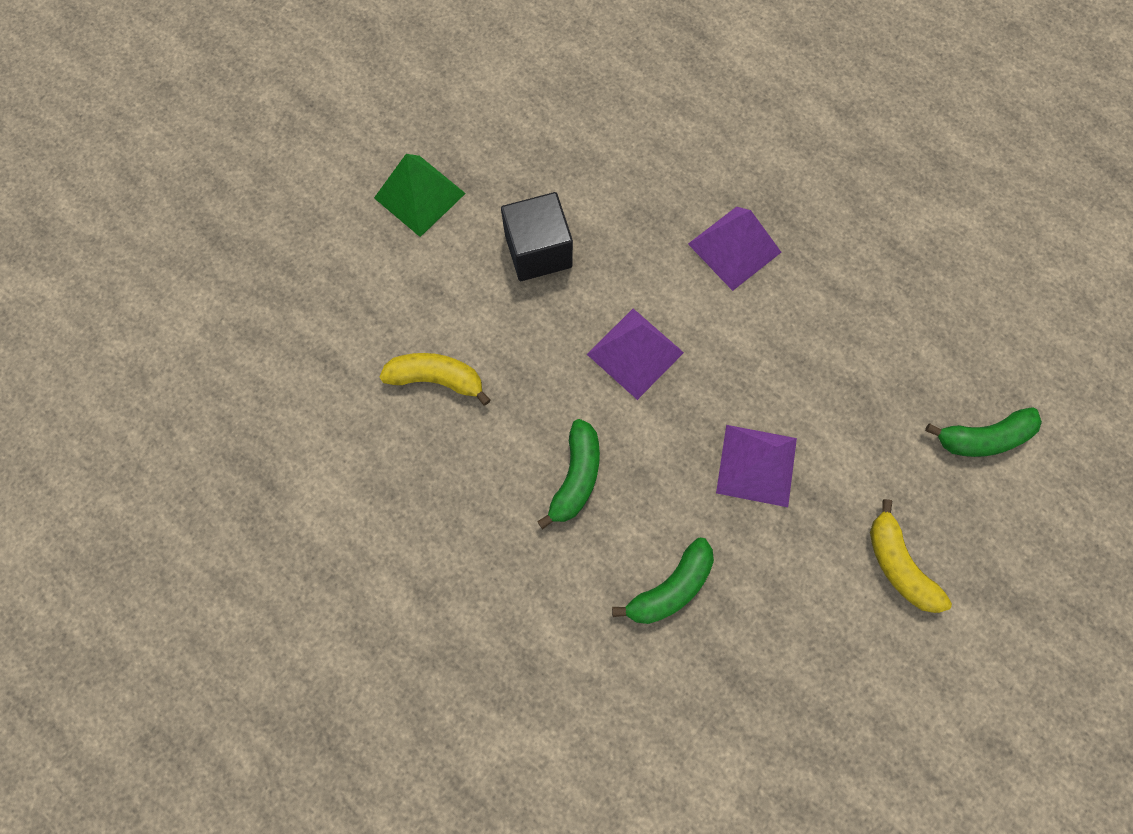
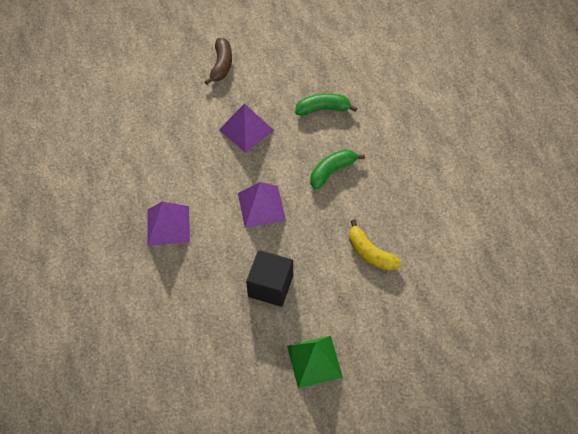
camera: 145 degrees left, 15 degrees down
(898, 565) = (221, 65): yellow banana -> brown banana
(982, 438) = (140, 85): green banana -> none

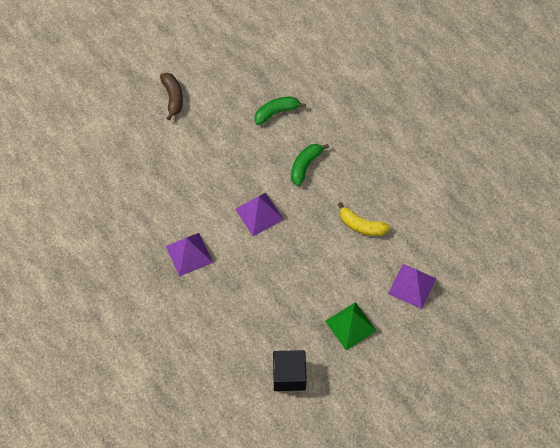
camera: 20 degrees left, 5 degrees up
(246, 130) = (219, 151): purple pyramid -> purple pyramid (412, 286)
(270, 286) = (293, 278): black cube -> black cube (289, 375)

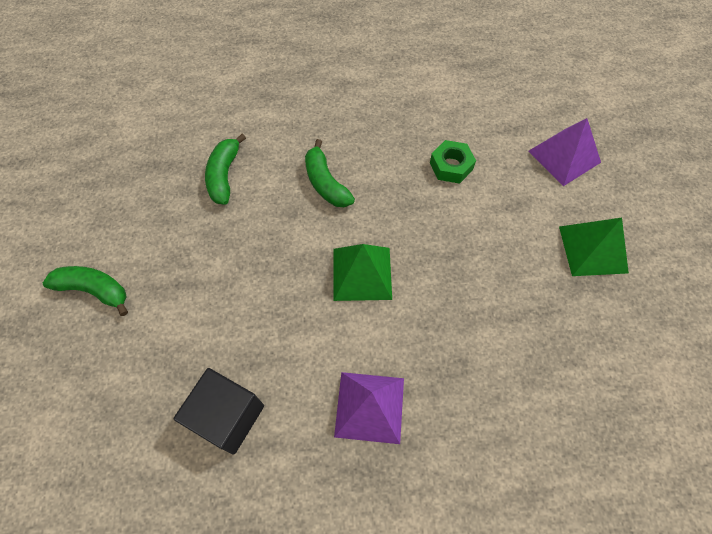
camera: 60 degrees left, 0 degrees up
(173, 97) = (94, 290): brown banana -> green banana
(259, 214) = (362, 273): purple pyramid -> green pyramid
(289, 375) = (643, 366): black cube -> black cube (227, 416)
(361, 225) = (451, 166): yellow banana -> green nut

